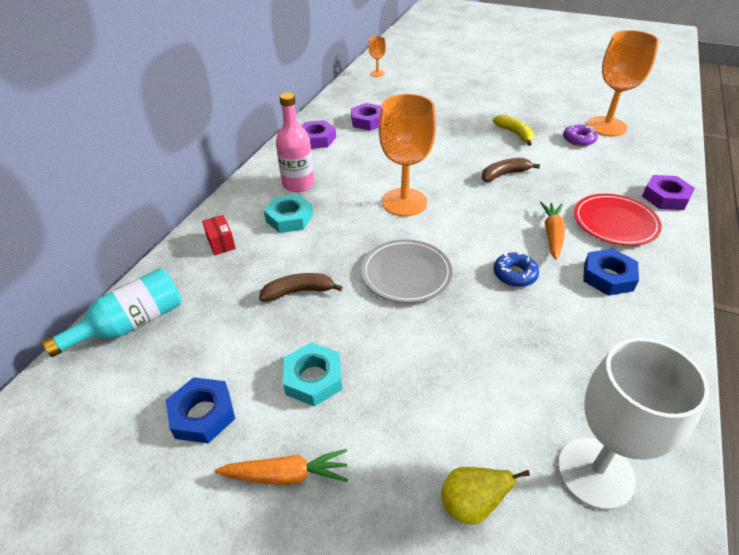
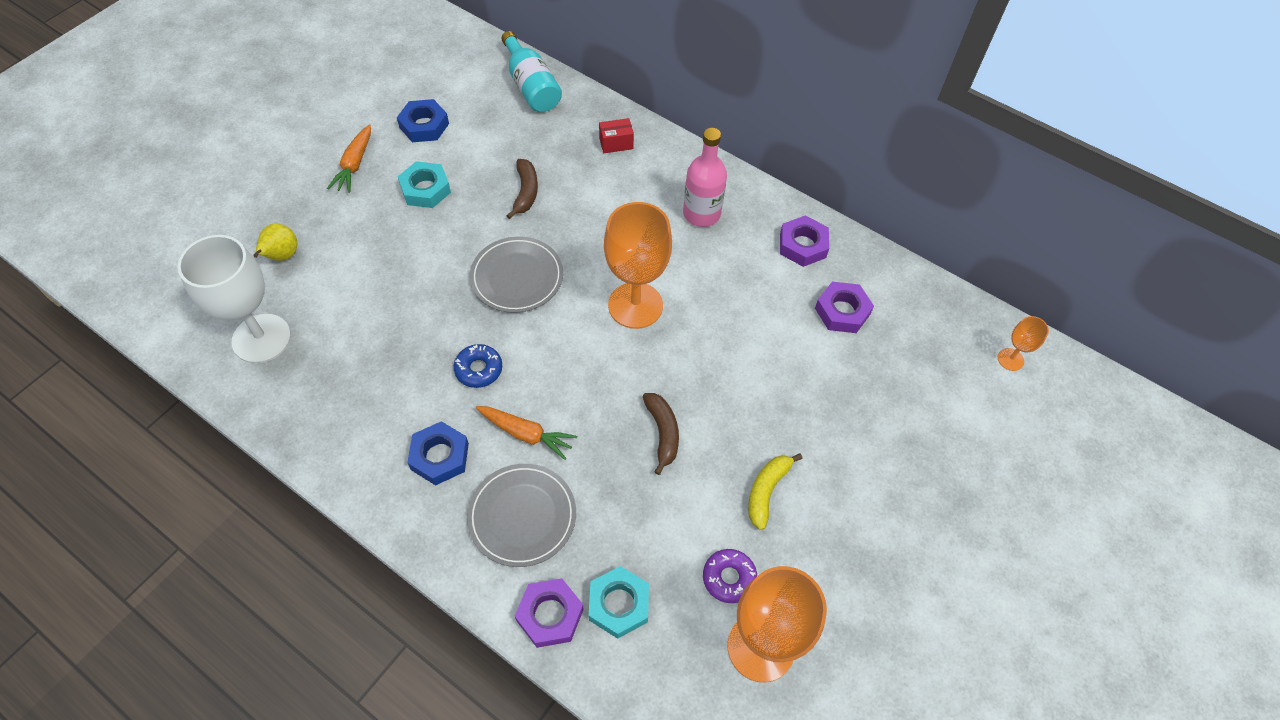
camera: 100 degrees right, 15 degrees up
(289, 218) = (639, 198): turquoise nut -> turquoise nut (619, 604)
(515, 134) = (766, 491): yellow banana -> yellow banana turned 135 degrees clockwise
(615, 222) = (522, 516): red plate -> grey plate

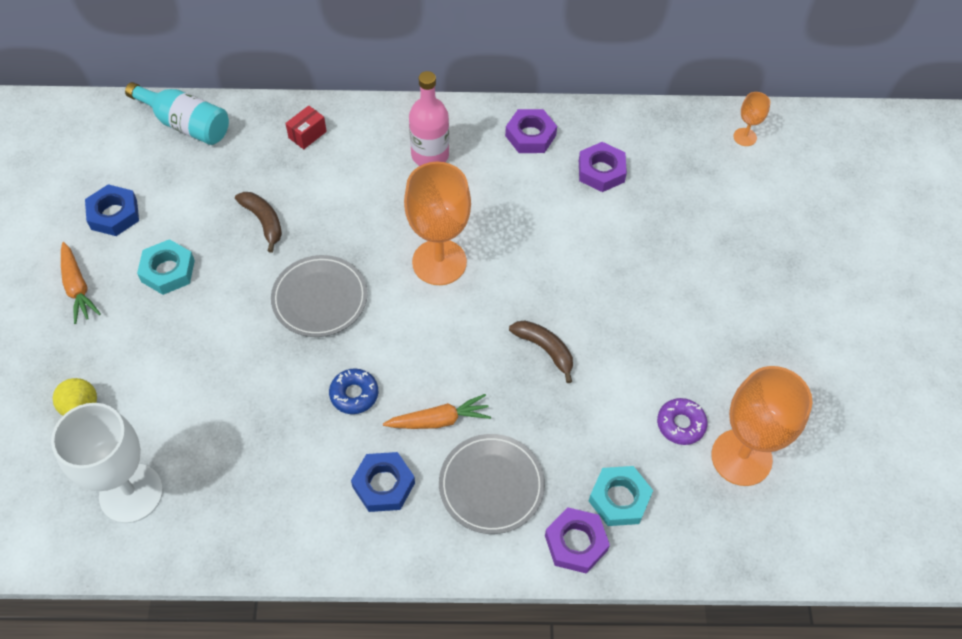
camera: 35 degrees left, 0 degrees up
(766, 491) = (656, 343): yellow banana -> none

